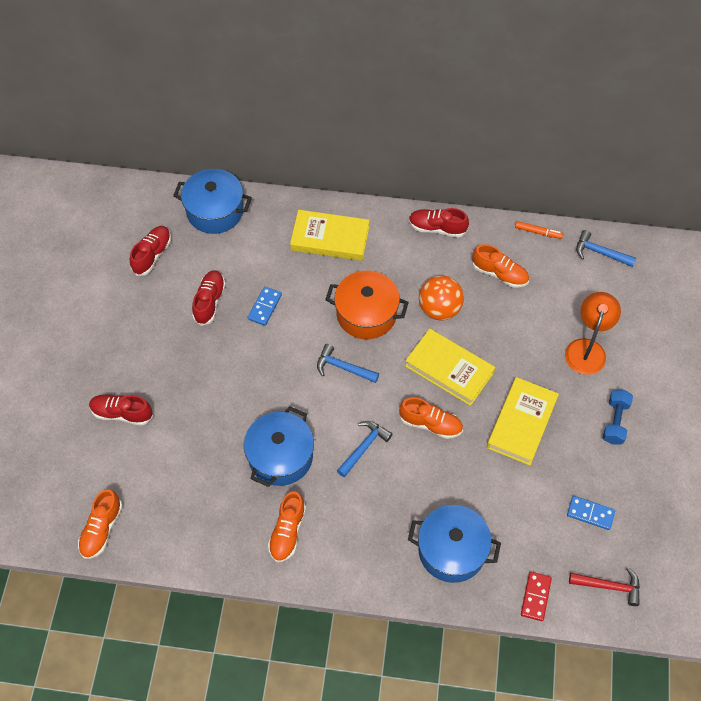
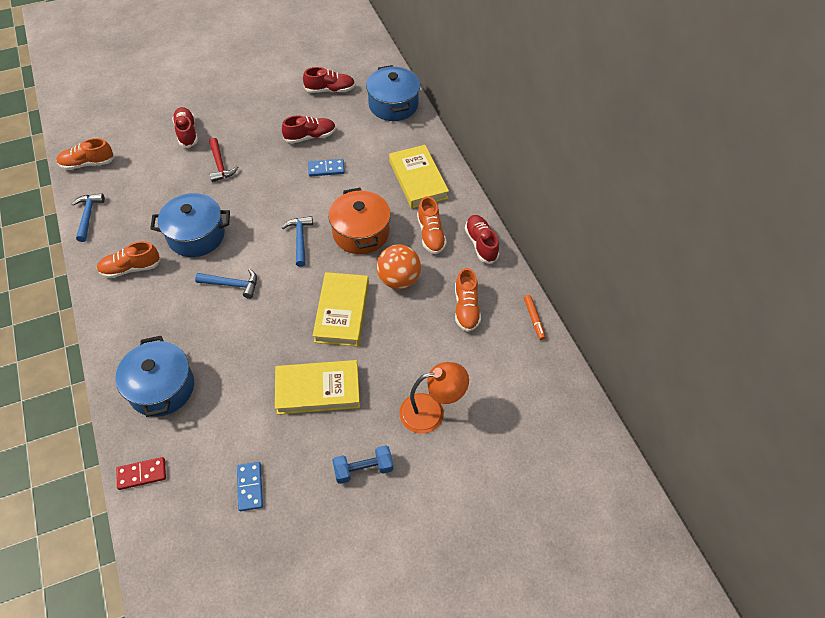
camera: 60 degrees right, 5 degrees down
(430, 424) = (279, 321): orange shoe -> orange shoe (431, 234)
(600, 252) = (549, 379): blue hammer -> blue hammer (88, 216)
(609, 586) = (178, 536): red hammer -> red hammer (220, 165)

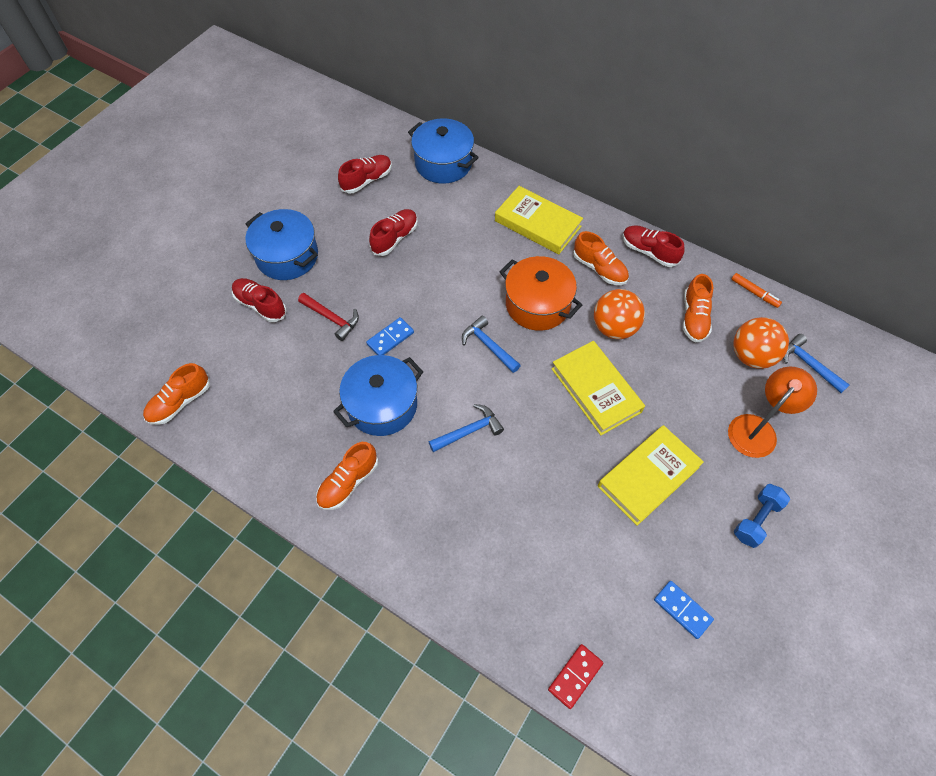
camera: 35 degrees left, 5 degrees up
(88, 216) = (242, 458): blue hammer -> blue hammer (809, 364)
(161, 388) = (506, 579): blue pot -> blue pot (287, 256)
(326, 169) = (443, 262): blue domino -> blue domino (390, 338)
(466, 308) = (694, 317): orange shoe -> orange shoe turned 45 degrees clockwise
(482, 361) = (751, 356): none -> orange ball

